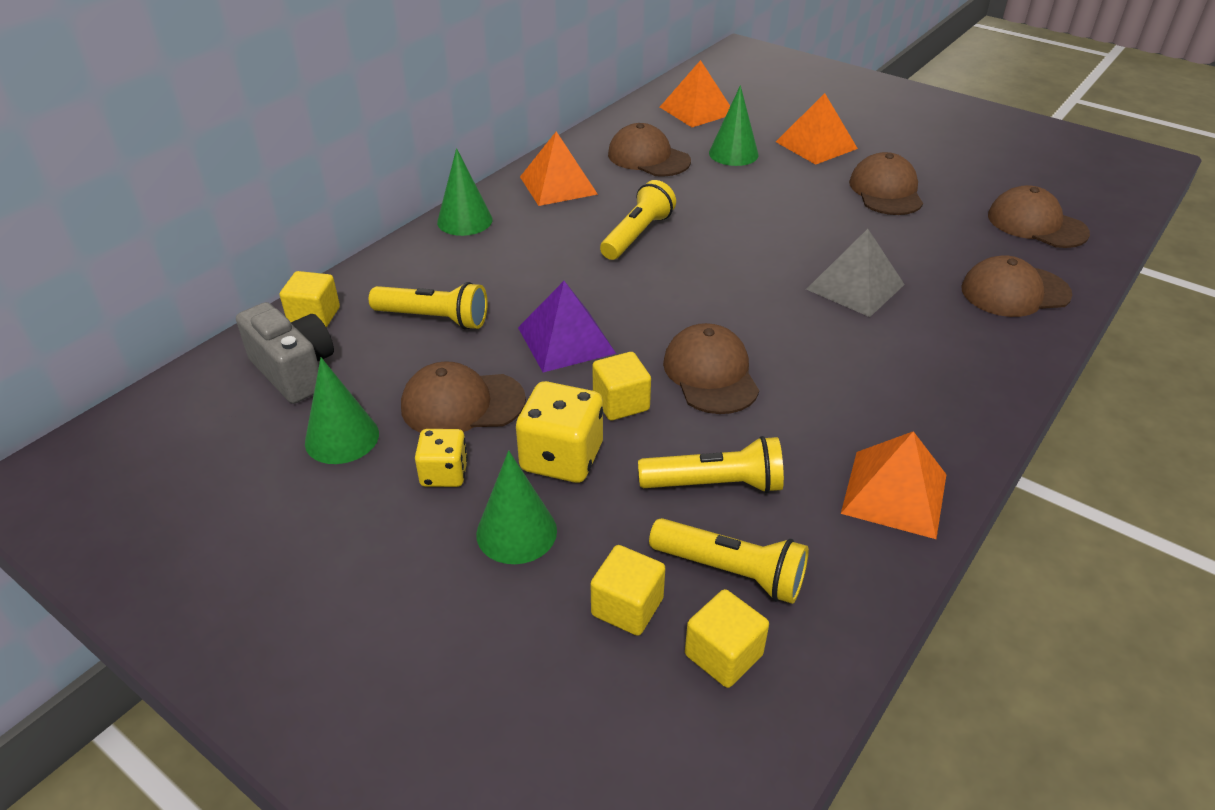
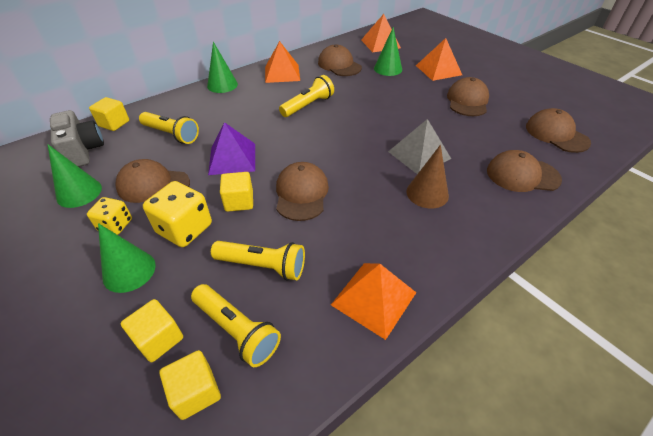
camera: 15 degrees right, 5 degrees up
(895, 341) = (427, 193): none -> brown cone

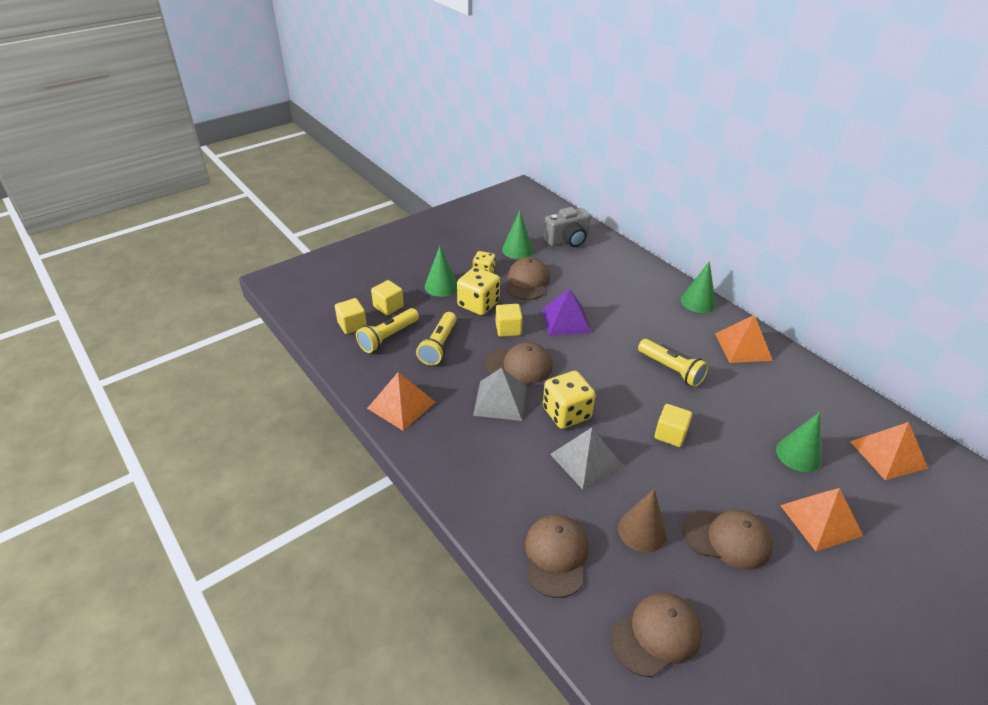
camera: 90 degrees right, 5 degrees down
(114, 123) = (609, 247): yellow cube -> yellow cube (670, 434)
(171, 134) = (598, 281): yellow flashlight -> none
(339, 65) = (788, 401): brown cap -> none
(355, 207) = (500, 400): none -> grey pyramid
(367, 163) = (566, 413): none -> yellow dice
(427, 193) = (520, 457): brown cone -> brown cone (642, 531)

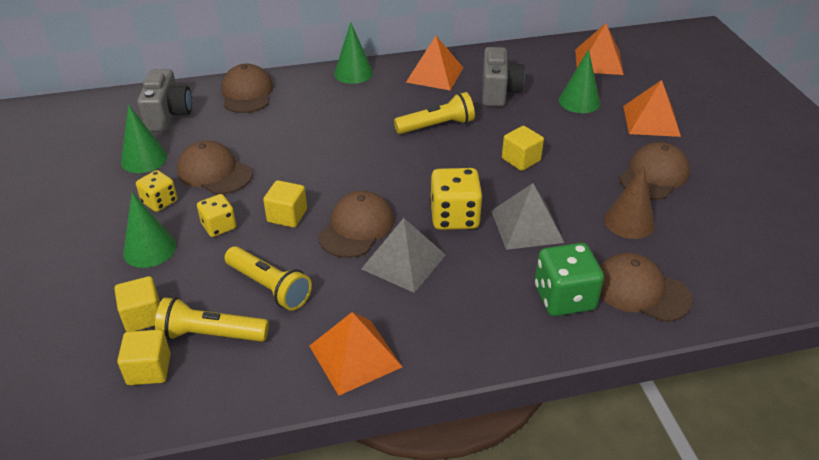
camera: 65 degrees left, 0 degrees up
(388, 337) = (211, 335): yellow flashlight -> yellow flashlight turned 120 degrees clockwise
(478, 304) = (219, 226): yellow dice -> yellow dice, size x0.62
(517, 504) = (564, 298): none -> green dice
(566, 320) = (309, 166): purple pyramid -> none
(656, 635) = (743, 256): brown cap -> brown cap (247, 93)
(757, 393) = (498, 92): none -> grey camera

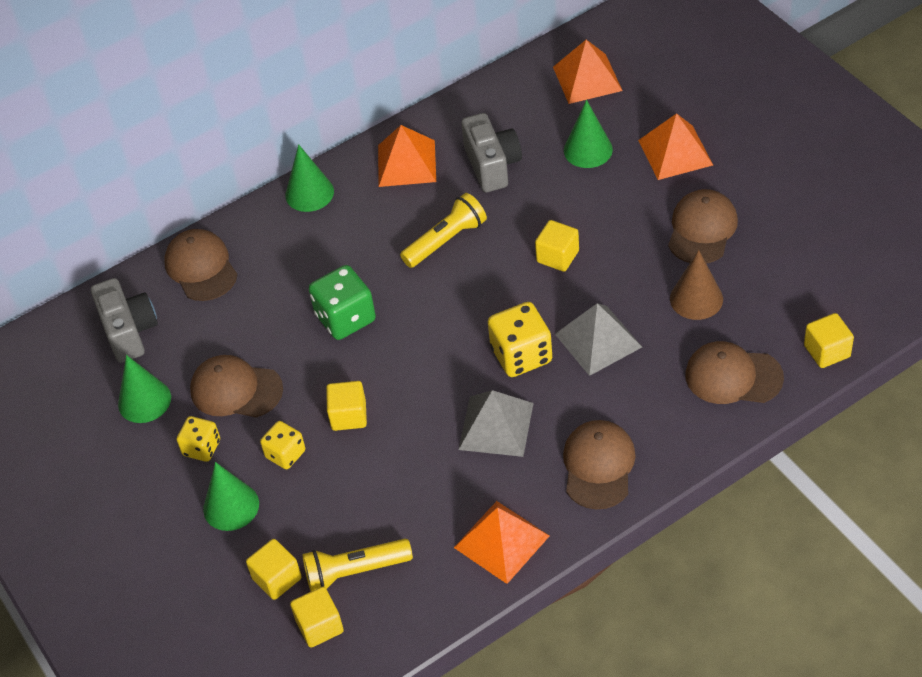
camera: 15 degrees left, 10 degrees up
(269, 287) = (380, 502): yellow flashlight -> none
(356, 228) = (429, 404): brown cap -> brown cap (598, 466)
(564, 298) = (665, 410): green dice -> green dice (345, 318)
(742, 299) = (827, 351): none -> yellow cube

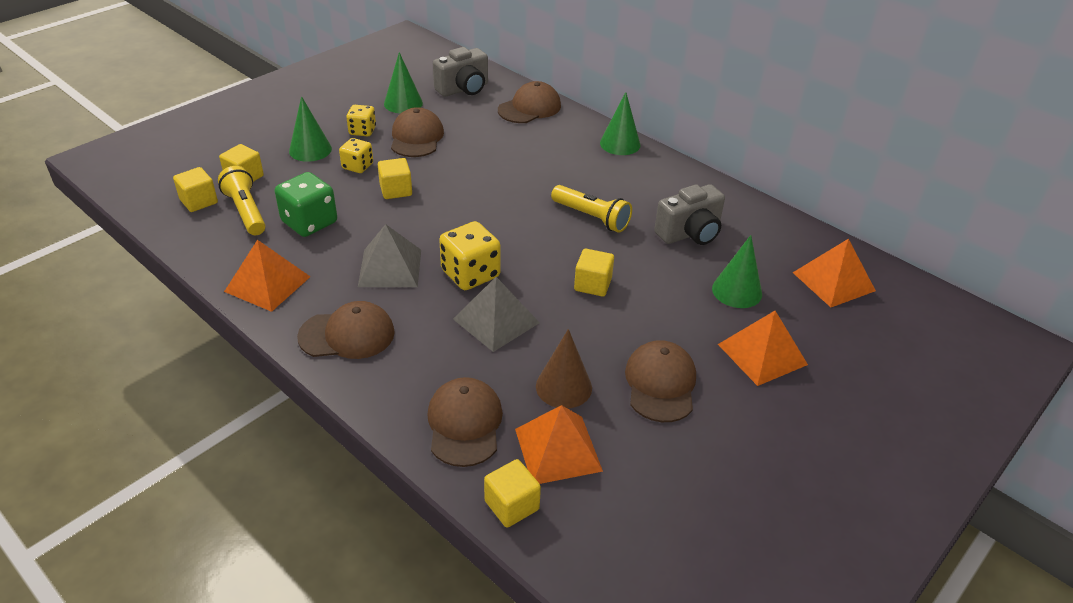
camera: 70 degrees right, 10 degrees down
(345, 318) = (494, 176): green dice -> green dice (309, 222)
(406, 163) = (672, 186): orange pyramid -> orange pyramid (558, 449)
(702, 229) = (660, 384): brown cap -> brown cap turned 90 degrees counterclockwise

